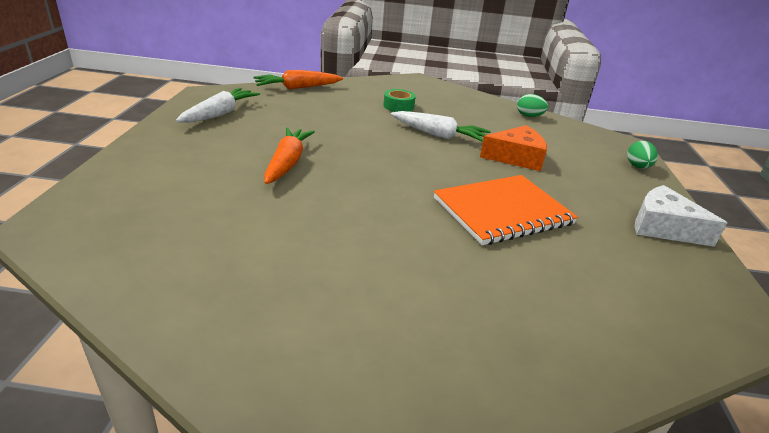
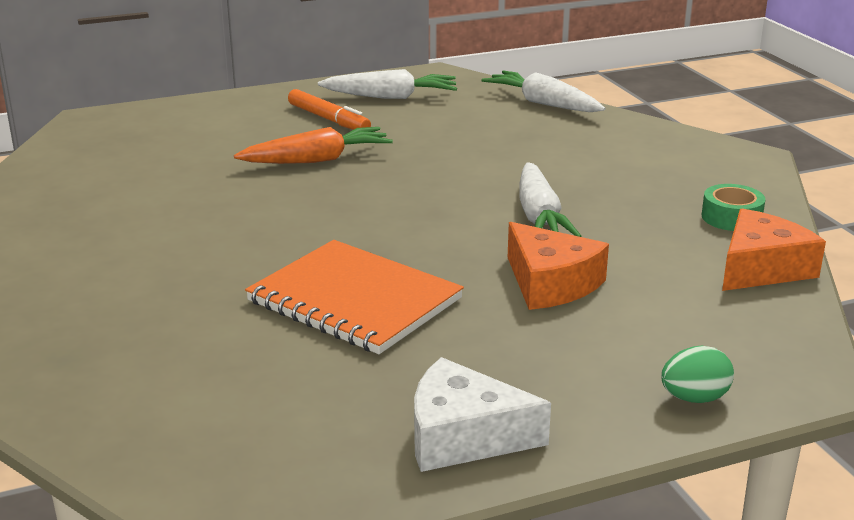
camera: 65 degrees right, 5 degrees down
(224, 140) = (328, 119): none -> orange marker
(297, 88) = (543, 103): orange carrot -> white carrot
(398, 106) = (599, 170): green tape -> green tape (731, 217)
(529, 116) = (761, 268): green egg -> orange cheese
(663, 227) = (463, 436): white cheese -> white cheese turned 90 degrees counterclockwise

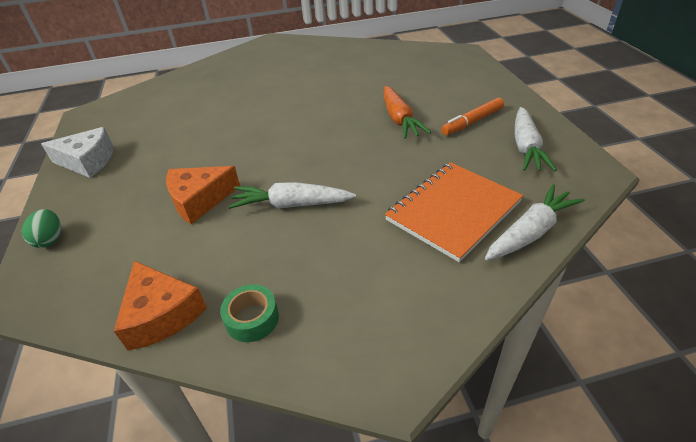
camera: 100 degrees right, 15 degrees up
(354, 300) = (219, 134): orange notebook -> orange notebook (453, 211)
(463, 436) = (88, 161): white cheese -> white cheese turned 75 degrees clockwise

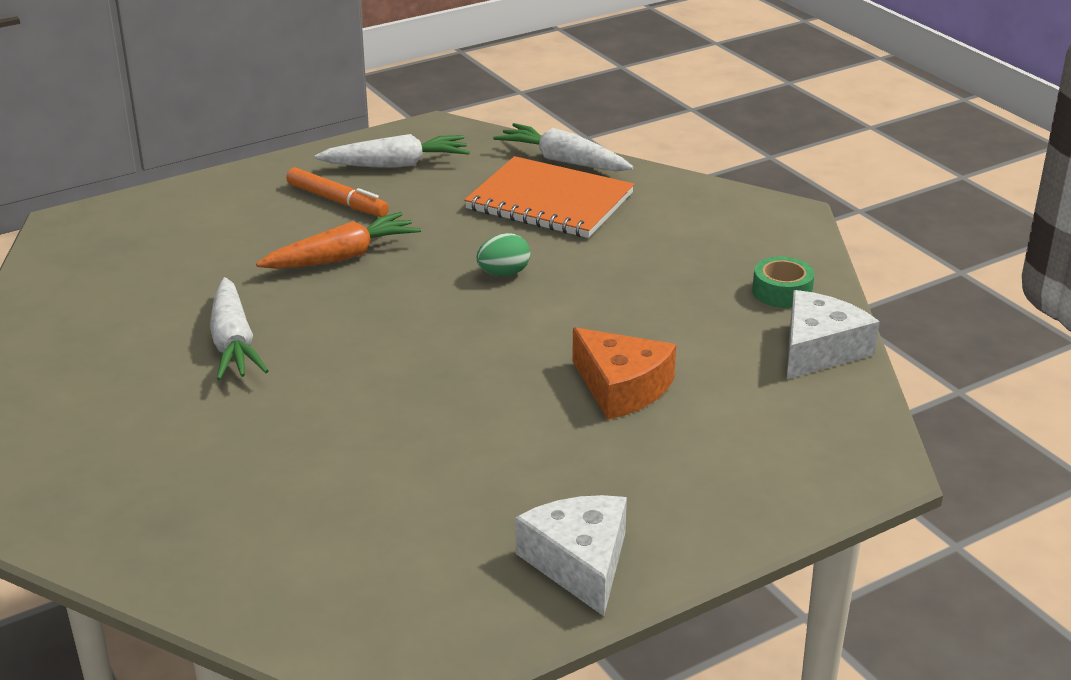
camera: 110 degrees left, 10 degrees down
(50, 239) = (780, 499): green egg -> green egg (503, 273)
(161, 314) = (819, 349): orange cheese -> white cheese
(291, 205) = (592, 308): white carrot -> white carrot (233, 343)

